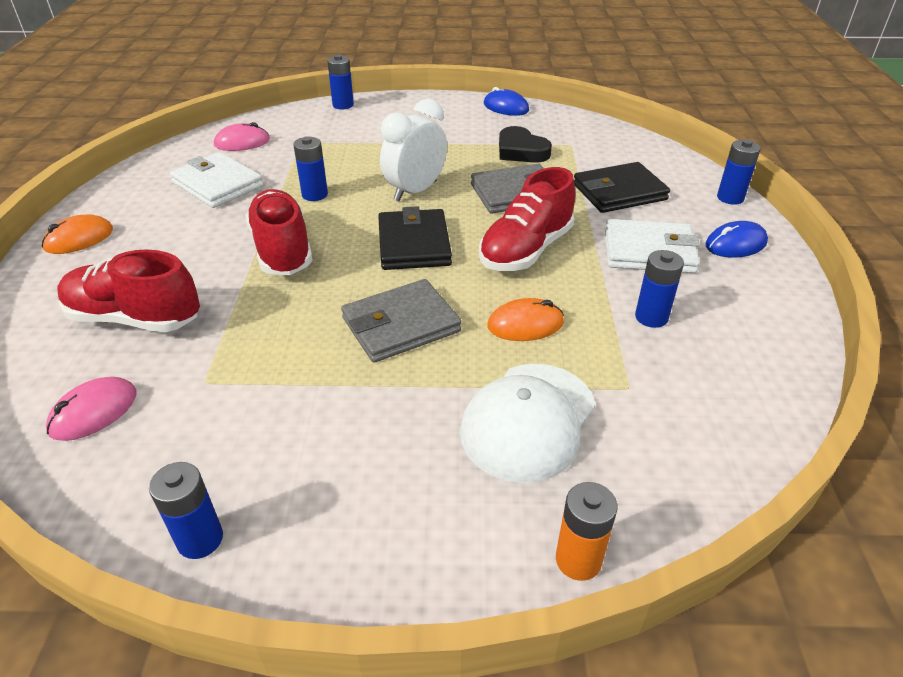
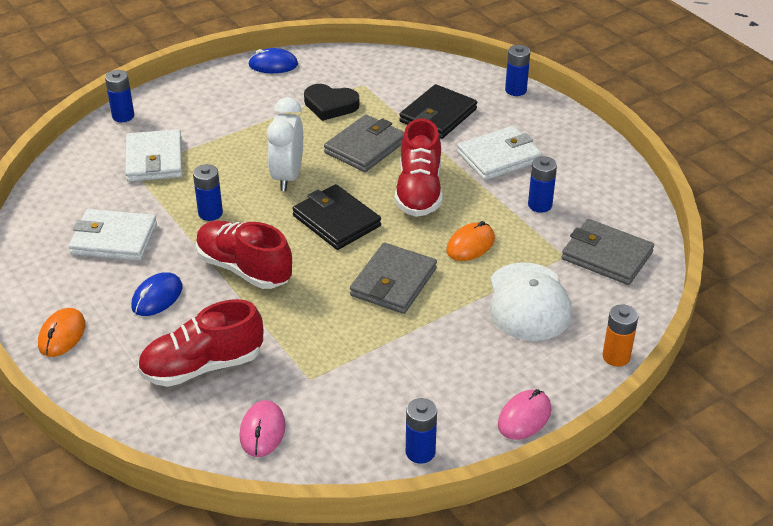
camera: 35 degrees left, 0 degrees up
(242, 142) = (79, 191): pink mouse -> pink mouse (524, 417)
(325, 141) = (154, 160): none -> white wallet
(687, 413) = (607, 256): none -> grey wallet
(735, 244) = (547, 128): blue mouse -> blue mouse (157, 297)

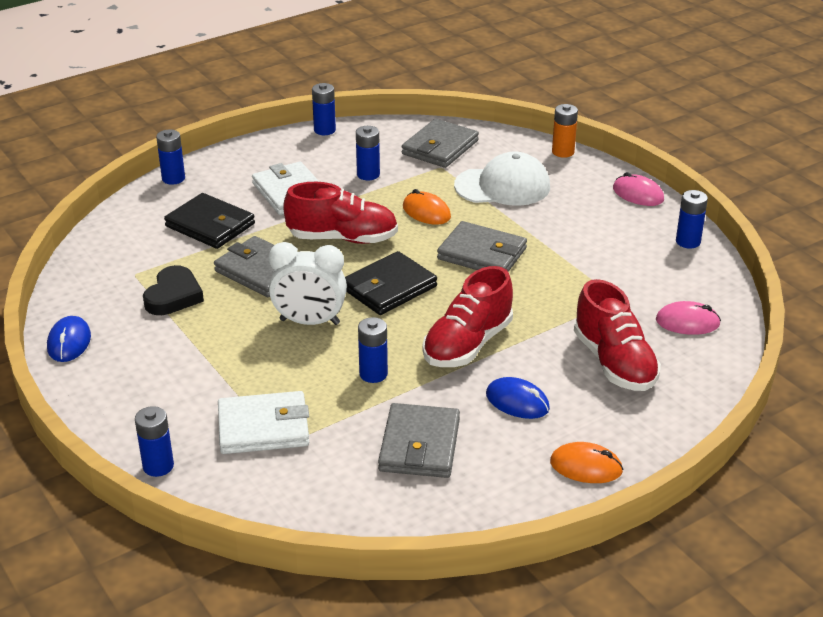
camera: 90 degrees left, 5 degrees down
(114, 239) = (419, 445): white wallet -> grey wallet
(627, 174) = (324, 130): none -> blue battery

